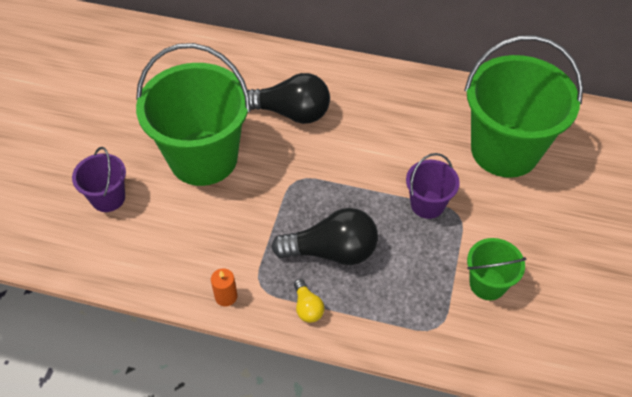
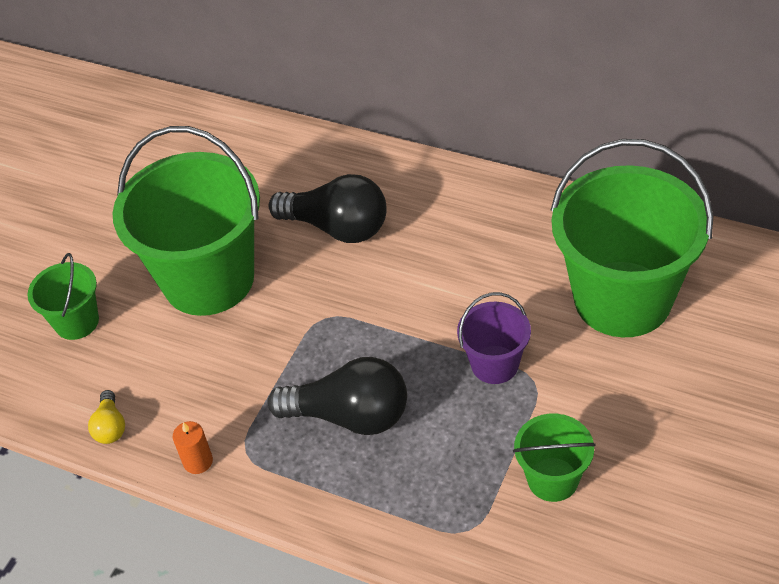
camera: 15 degrees right, 5 degrees down
(108, 198) = (77, 322): purple bucket -> green bucket
(307, 307) = (300, 486): yellow light bulb -> yellow light bulb (110, 427)

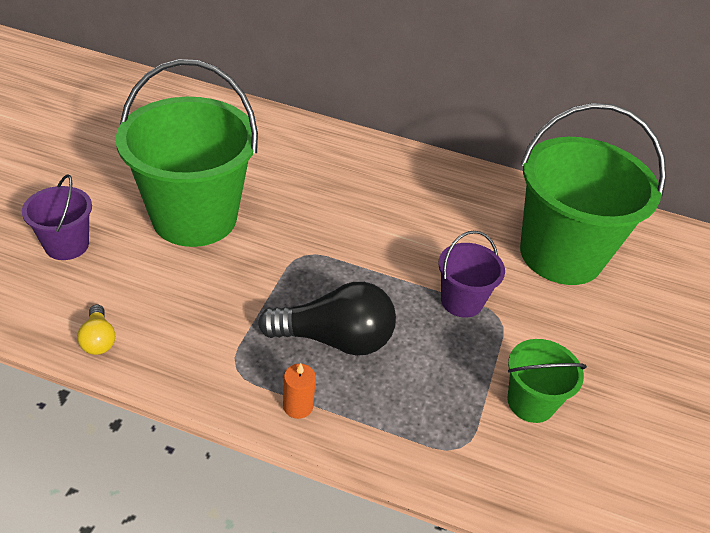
camera: 15 degrees left, 5 degrees down
(77, 322) = (67, 245): green bucket -> purple bucket
(198, 461) = (188, 375): orange candle -> orange candle (298, 406)
(337, 227) = (309, 184): black light bulb -> none

